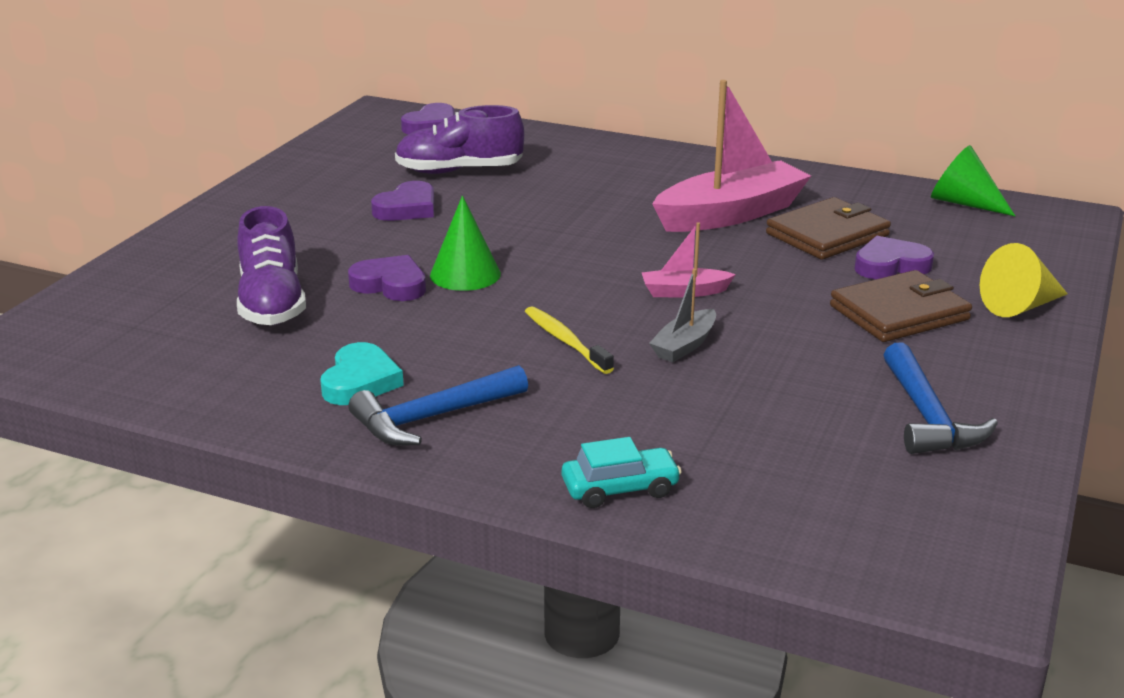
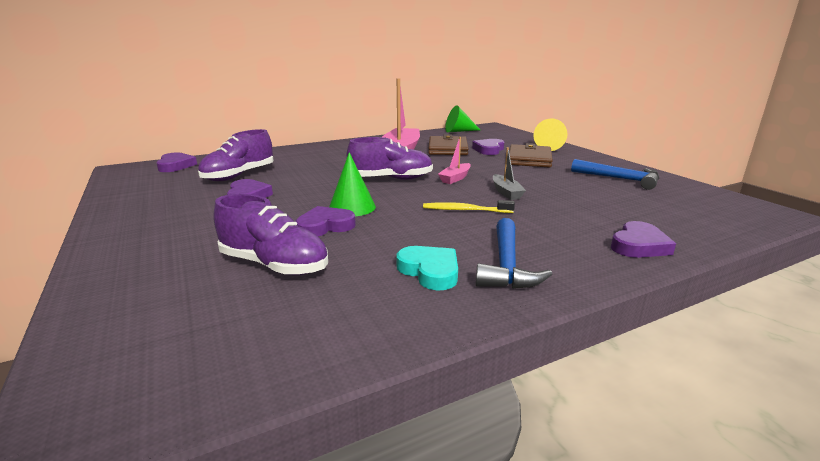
camera: 50 degrees left, 5 degrees down
(603, 254) = (391, 179): none -> purple shoe
(620, 488) = (639, 245): turquoise car -> purple heart

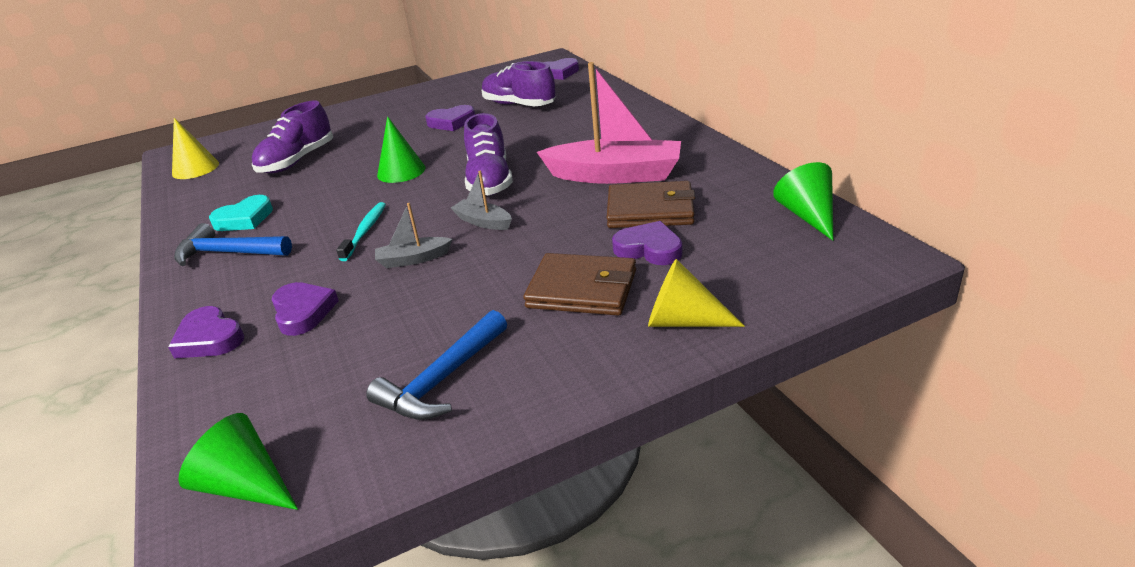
camera: 95 degrees right, 10 degrees up
(214, 363) = (195, 168): none -> yellow cone
(325, 226) = (359, 166): purple heart -> purple heart (303, 312)
(455, 178) = (483, 222): pink boat -> grey boat
(465, 210) = (365, 231): yellow toothbrush -> turquoise toothbrush
(738, 209) = (246, 485): none -> green cone

